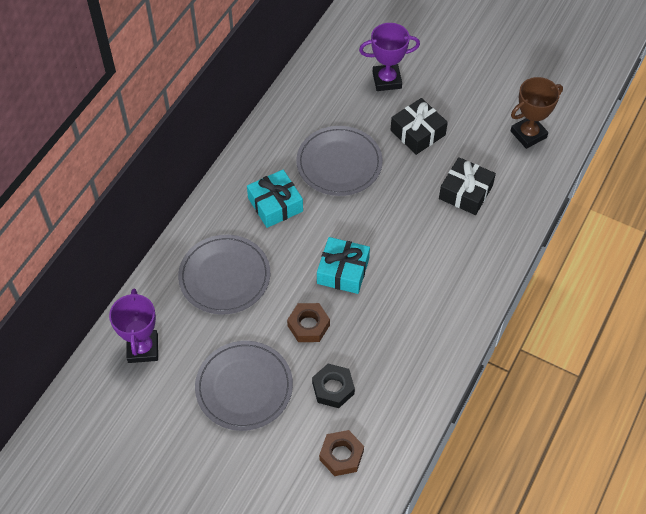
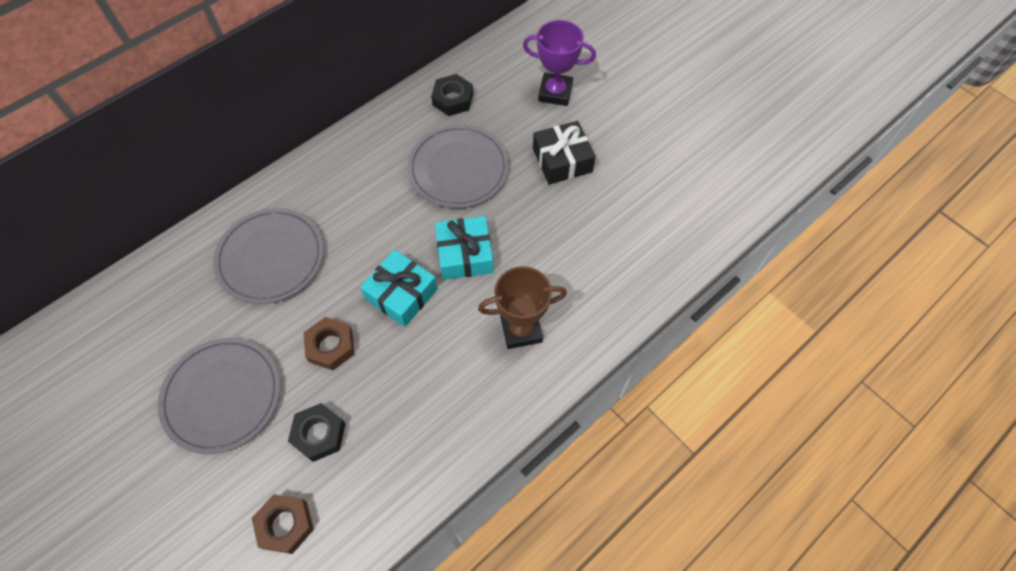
camera: 20 degrees right, 5 degrees up
(143, 348) = (142, 311): purple trophy -> none
(275, 204) = (366, 193): turquoise gift -> turquoise gift (465, 254)
(306, 109) = (453, 99): none -> black nut
(465, 192) = (585, 245): black gift -> none
(528, 134) = (690, 200): brown trophy -> brown trophy (521, 329)

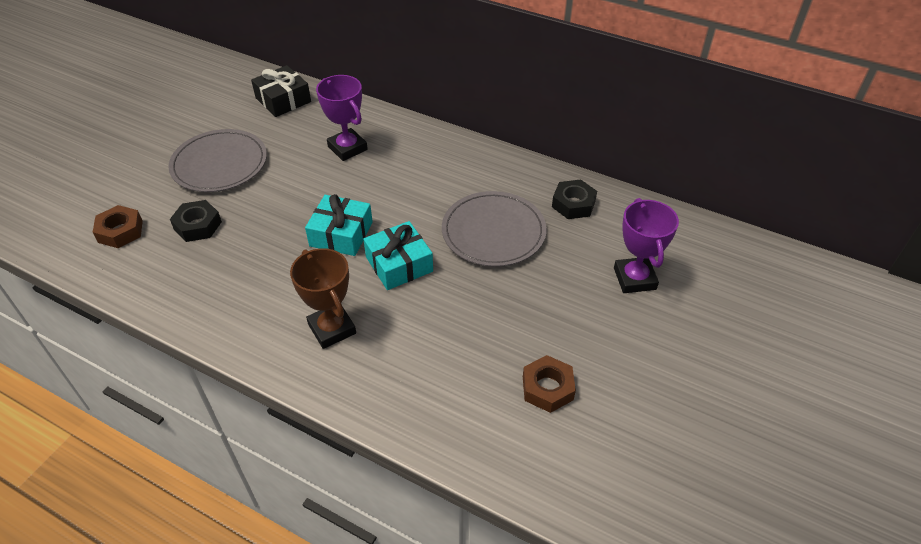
camera: 70 degrees right, 15 degrees down
(271, 257) = (347, 148): grey plate -> purple trophy
(331, 346) = (277, 207): brown nut -> brown nut (547, 388)
(562, 160) = (548, 308): black gift -> black gift (283, 100)

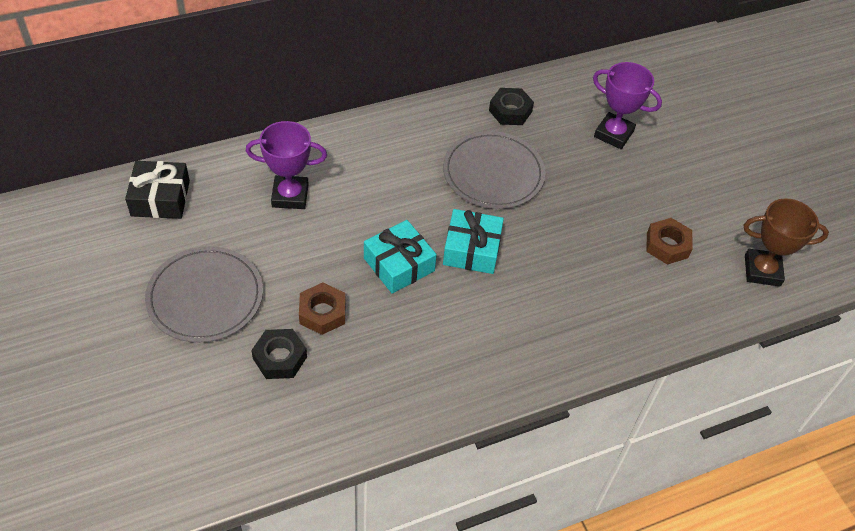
camera: 55 degrees left, 5 degrees up
(120, 231) = (222, 422): brown nut -> brown nut (322, 313)
(332, 329) = (502, 332): brown trophy -> brown trophy (762, 271)

